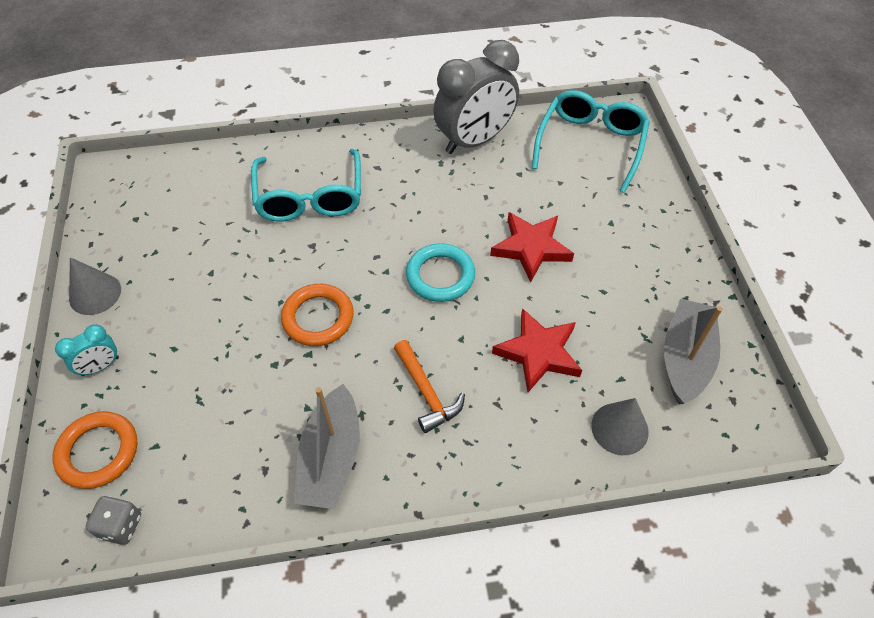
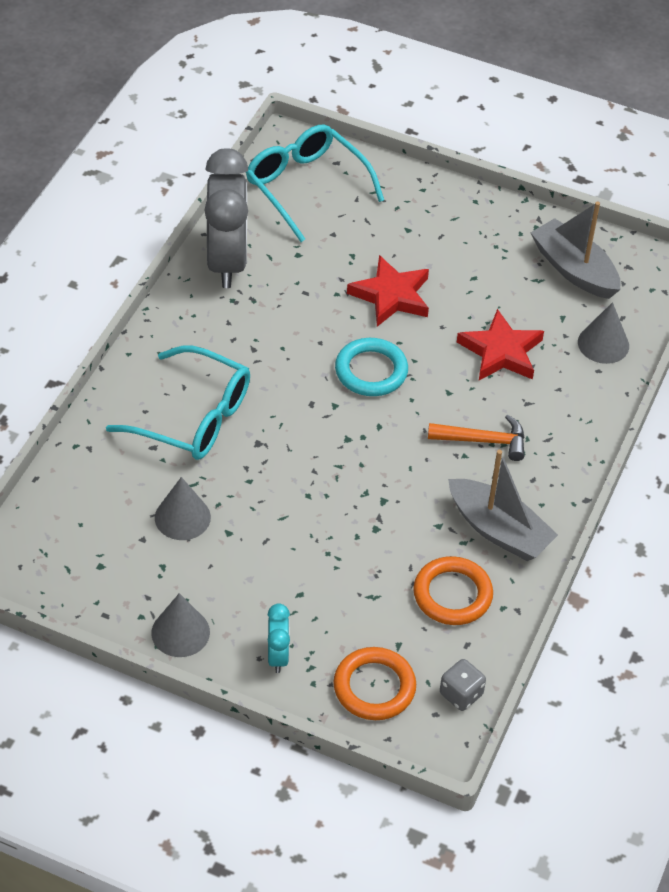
camera: 60 degrees left, 5 degrees down
(208, 239) = (182, 517): none -> grey cone
(318, 318) = (349, 476): orange ring -> orange ring (452, 594)

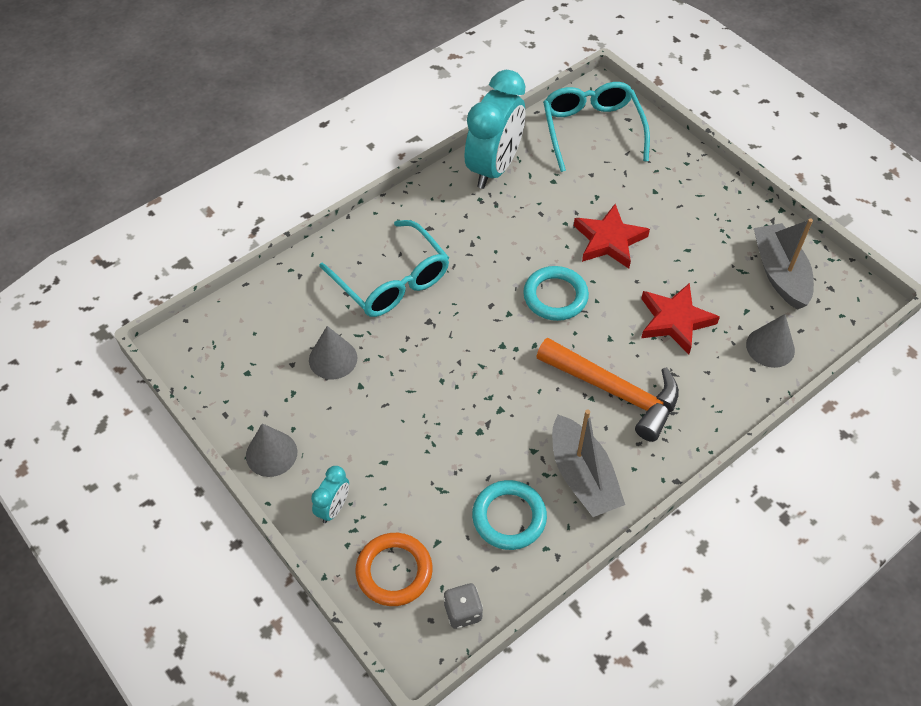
camera: 30 degrees right, 5 degrees up
(227, 262) = (494, 168): grey clock -> turquoise clock
(452, 594) = (509, 517): orange ring -> turquoise ring
(484, 441) = (615, 392): orange hammer -> orange hammer, size x1.64

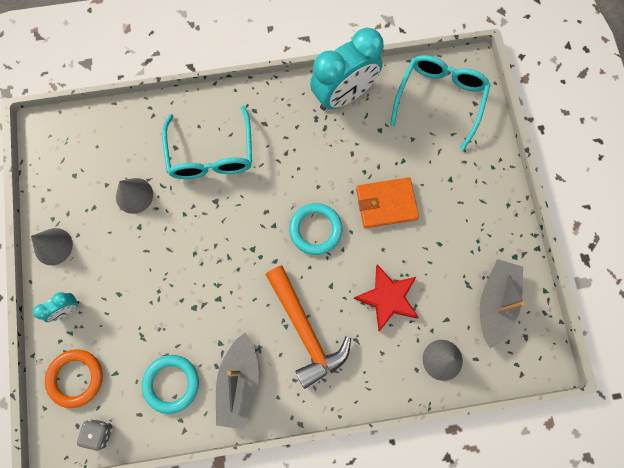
camera: 30 degrees right, 20 degrees up
(609, 240) = (386, 204): red star -> orange wallet

